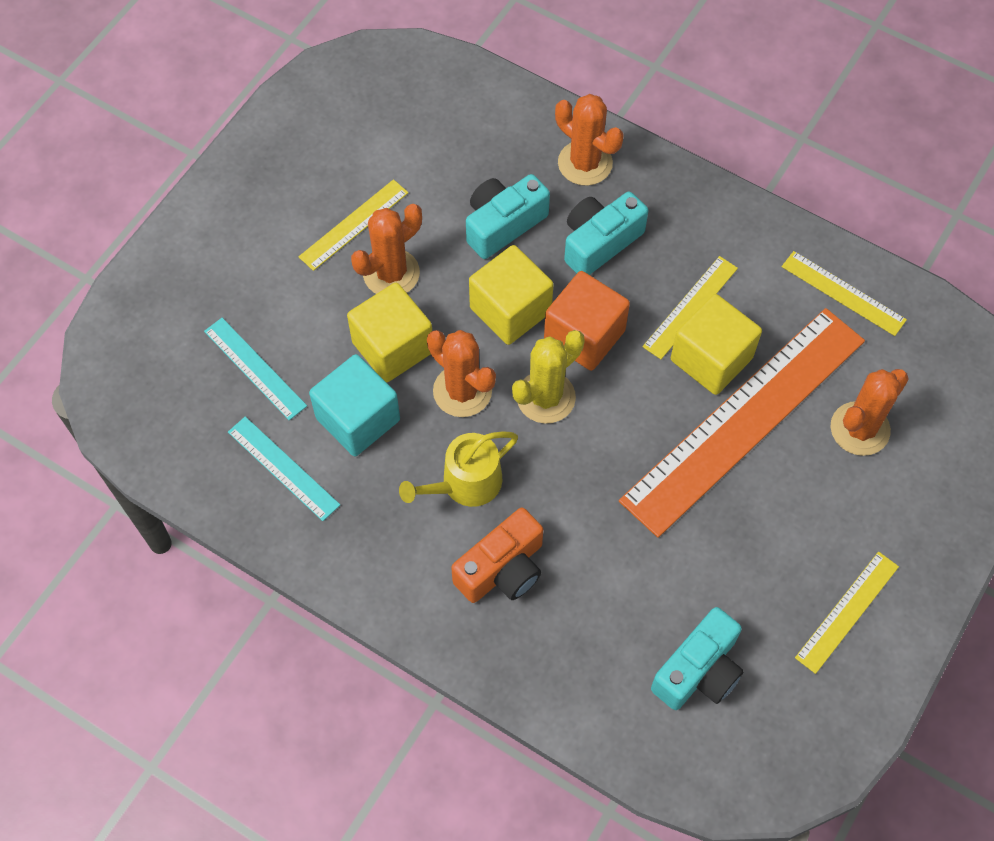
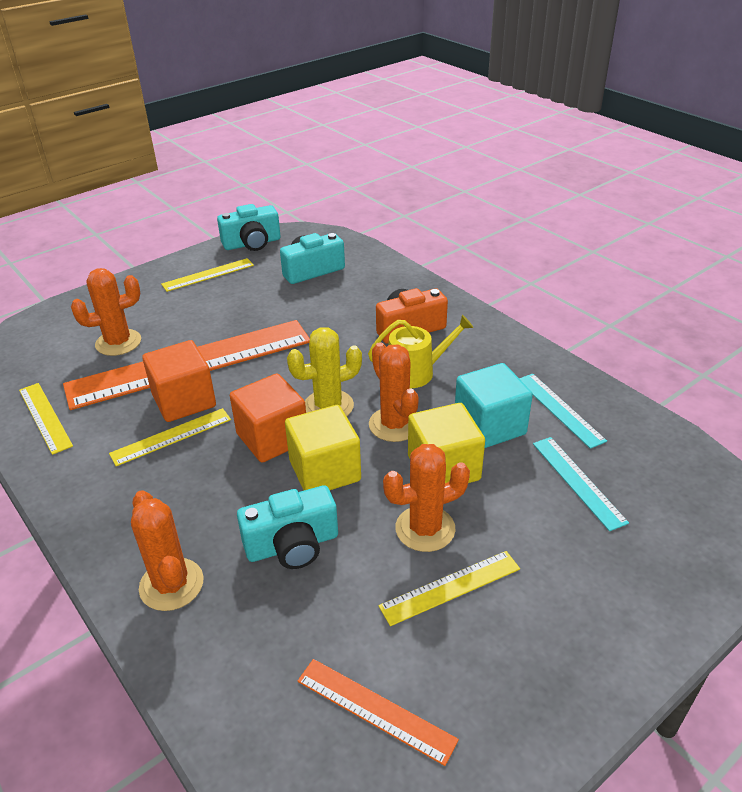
camera: 160 degrees left, 25 degrees down
(384, 121) = (375, 710): none -> orange ruler
(600, 243) = (210, 504): turquoise camera -> turquoise camera (252, 243)
(711, 359) = (184, 401): yellow cube -> orange cube

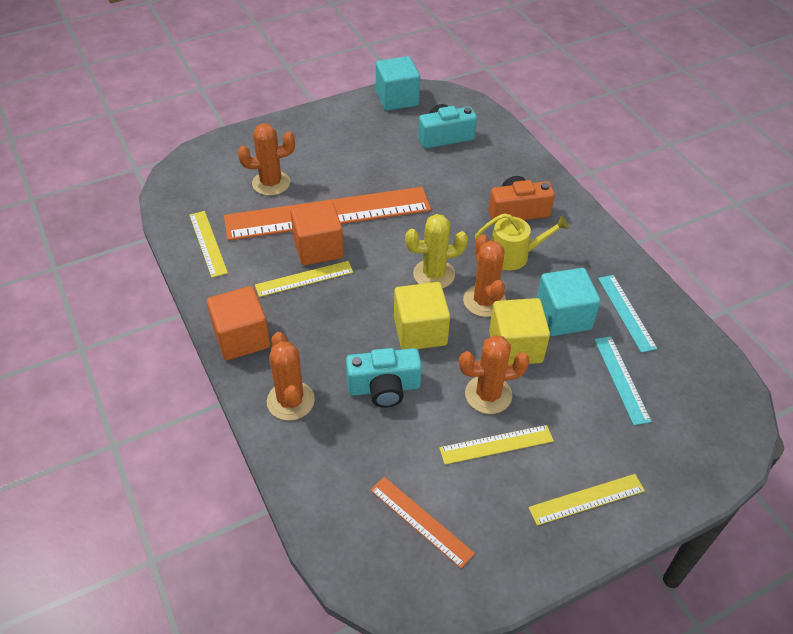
camera: 10 degrees right, 10 degrees up
(208, 275) = (354, 126): yellow ruler -> yellow ruler (587, 499)
(252, 243) = (397, 98): turquoise camera -> turquoise cube
(272, 438) = (383, 295): orange cube -> orange cube (241, 338)

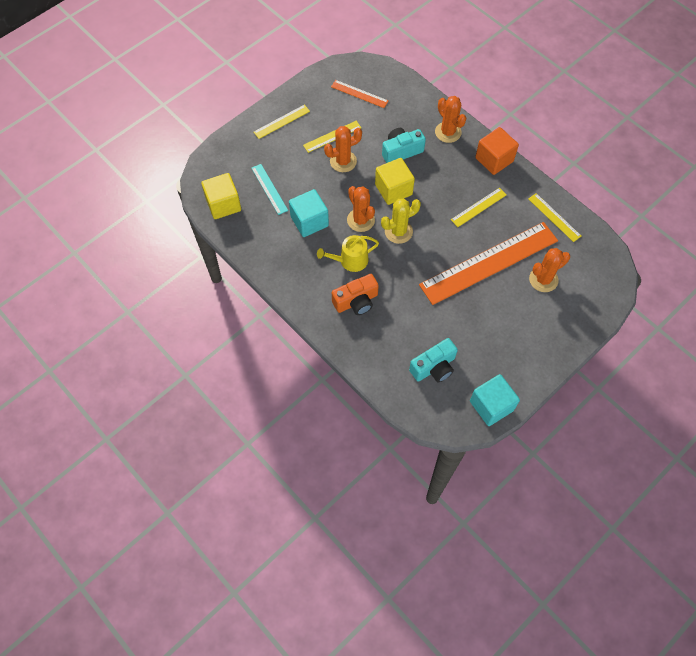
camera: 165 degrees right, 15 degrees up
(318, 248) = (481, 232): orange cube -> none
(515, 347) = (334, 194): yellow cube -> yellow cube (223, 204)
(626, 312) = (269, 235): turquoise ruler -> none

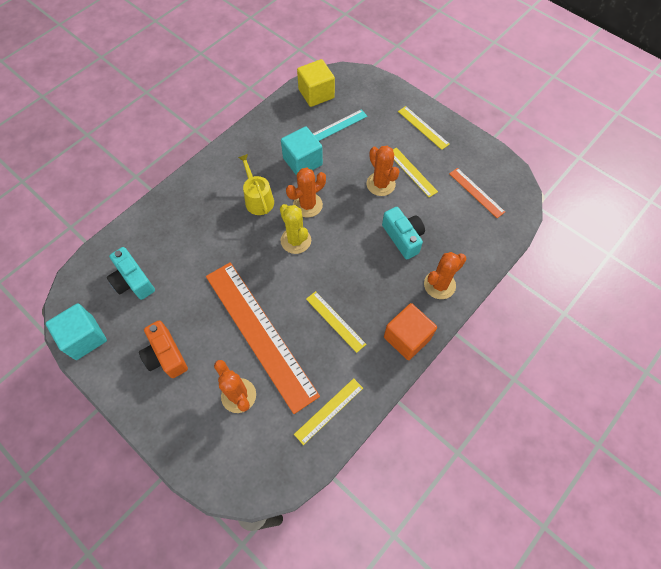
camera: 85 degrees right, 0 degrees up
(356, 301) = (211, 208): orange camera -> orange camera (166, 355)
(359, 94) = (476, 192): orange ruler -> orange ruler turned 60 degrees counterclockwise
(393, 190) = (350, 233): yellow cube -> none

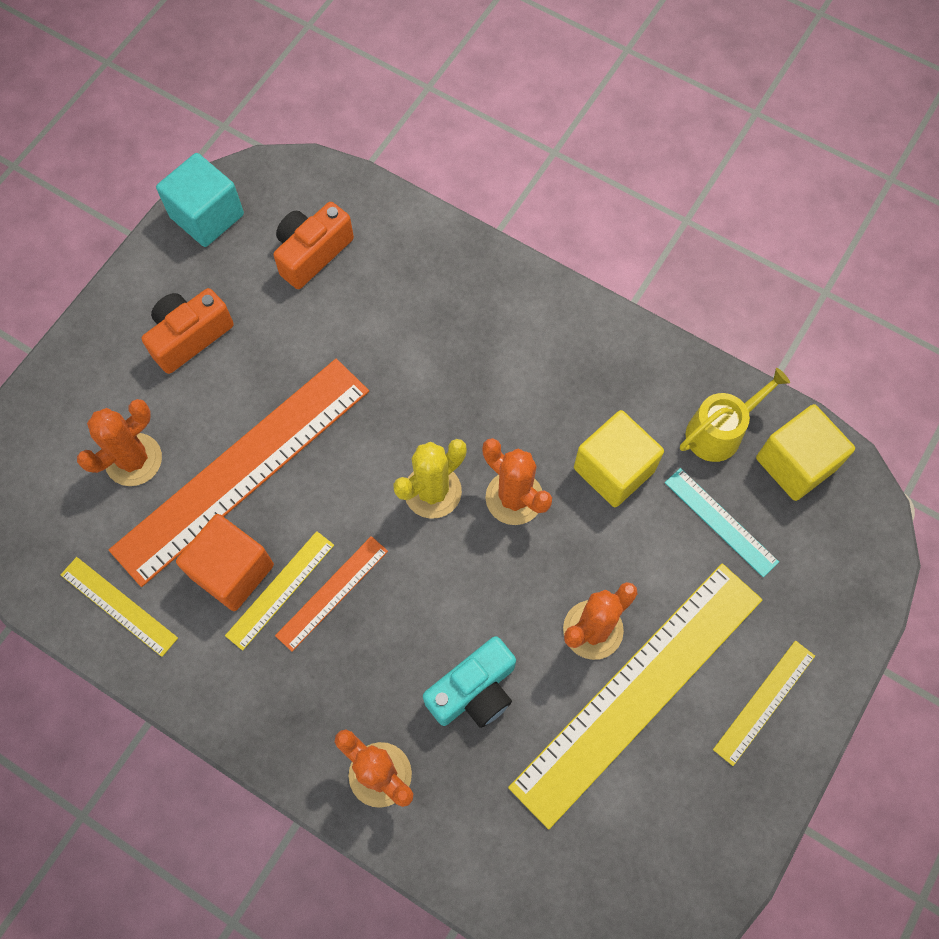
camera: 80 degrees right, 5 degrees up
(133, 281) = (312, 253): turquoise camera -> orange camera
(258, 199) = (509, 407): yellow watering can -> yellow watering can (719, 431)
(302, 161) = (614, 469): turquoise cube -> yellow cube
(407, 338) = (263, 723): orange cube -> orange cube (232, 571)
(412, 172) = (637, 690): yellow ruler -> yellow ruler, size x2.24
(476, 192) = (615, 837): orange ruler -> orange ruler (332, 593)

